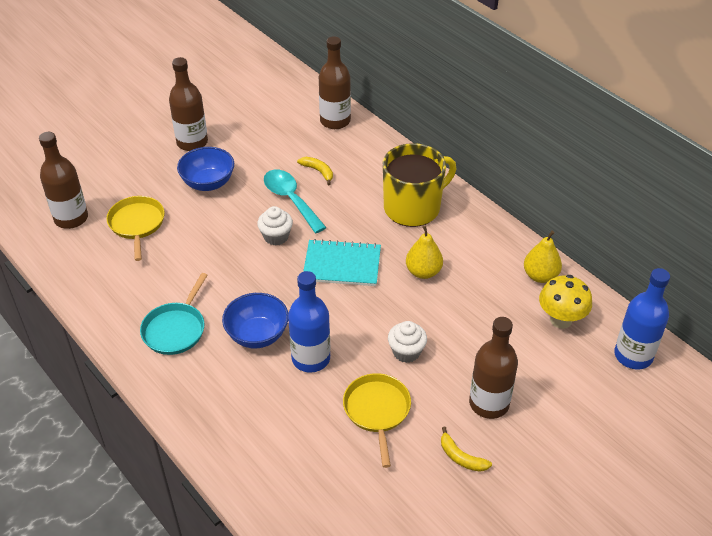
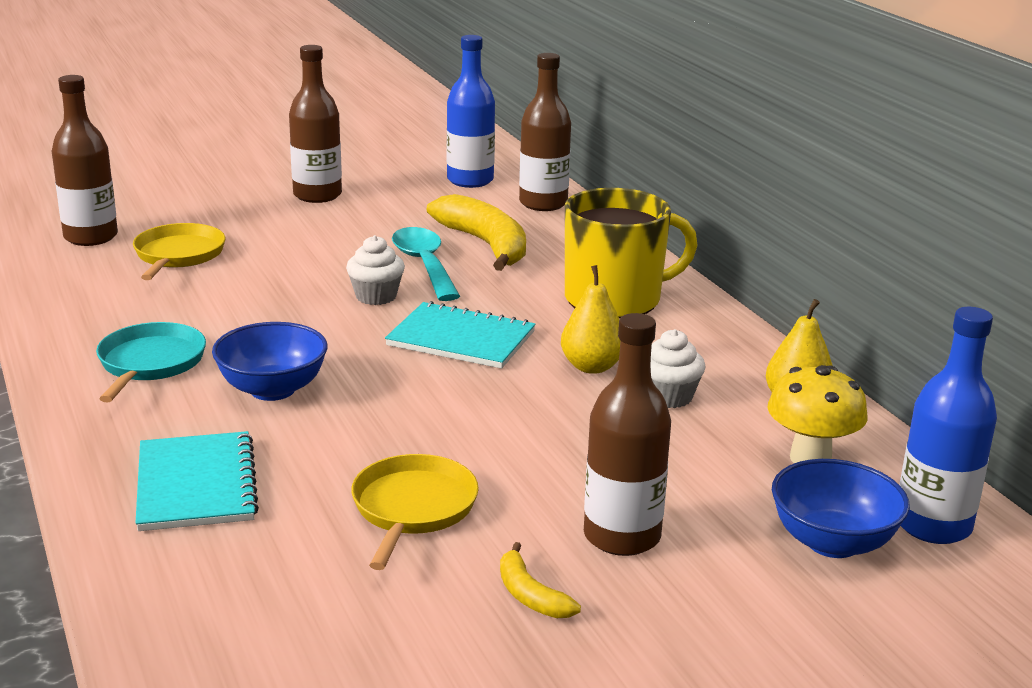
camera: 15 degrees right, 20 degrees down
(175, 329) = (150, 363): turquoise pan -> turquoise pan turned 150 degrees clockwise
(208, 183) = (312, 233): blue bowl -> blue bowl (832, 542)
(255, 422) = (196, 484): none -> turquoise notebook
(311, 358) = (340, 429): blue bottle -> blue bottle (470, 180)
(318, 171) = (485, 245): yellow banana -> yellow banana, size x2.12
(406, 352) = (508, 449): white cupcake -> white cupcake (669, 397)

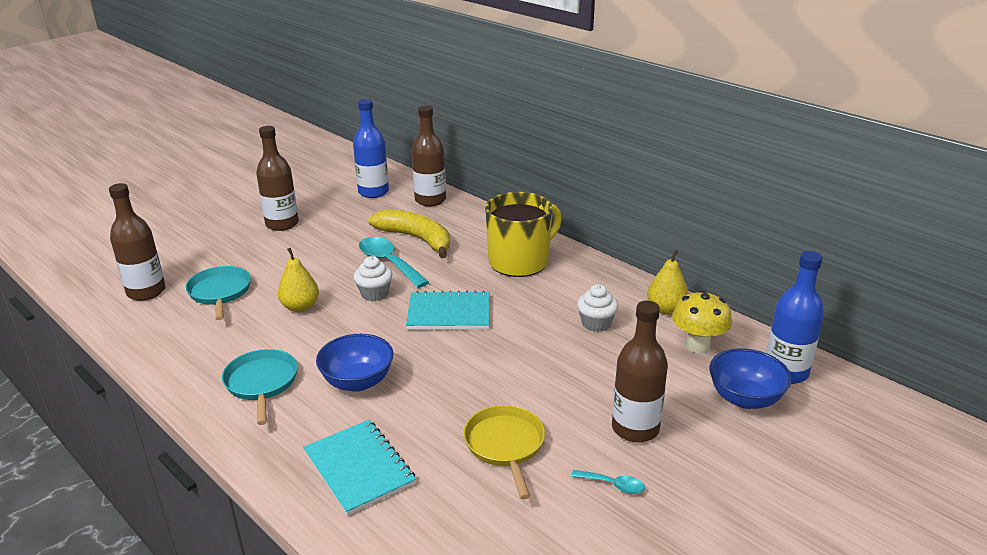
camera: 20 degrees left, 5 degrees up
(178, 255) = (220, 292): yellow pan -> turquoise pan
(530, 595) = (613, 485): yellow banana -> turquoise spoon
(592, 367) = (539, 313): yellow pear -> yellow pear (300, 307)

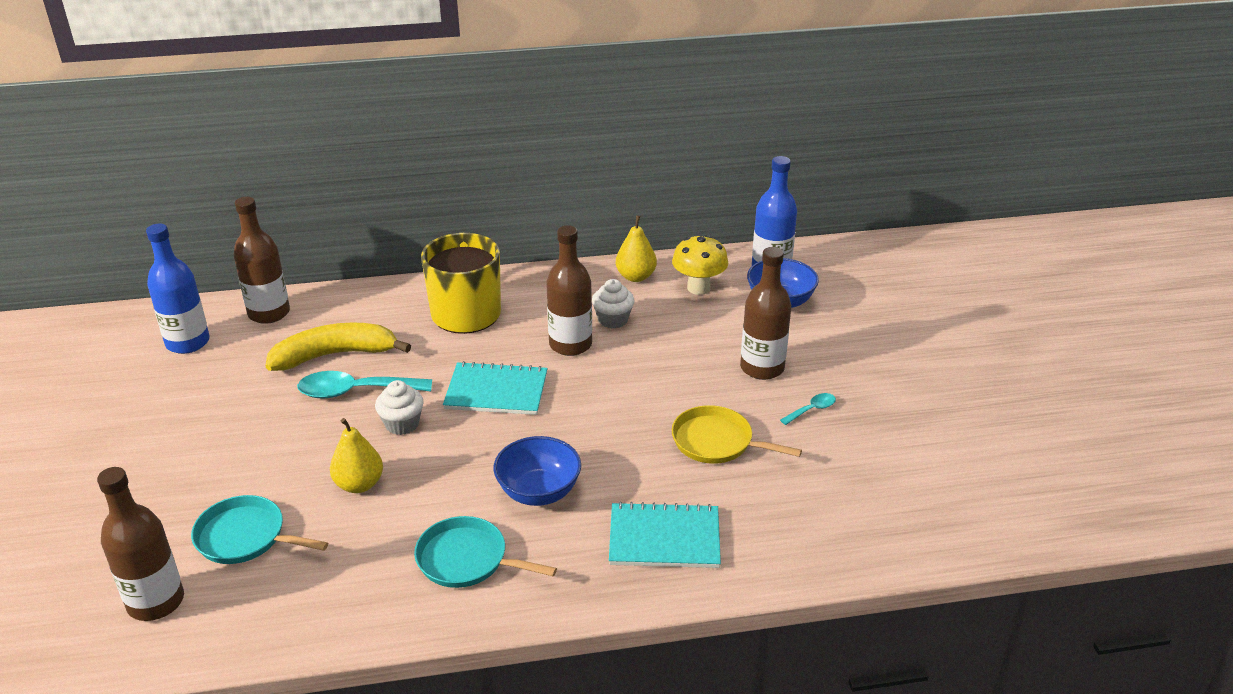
camera: 55 degrees left, 5 degrees up
(282, 224) = (155, 436): brown bottle -> brown bottle (570, 345)
(449, 313) = (496, 391): turquoise notebook -> turquoise notebook turned 60 degrees clockwise

